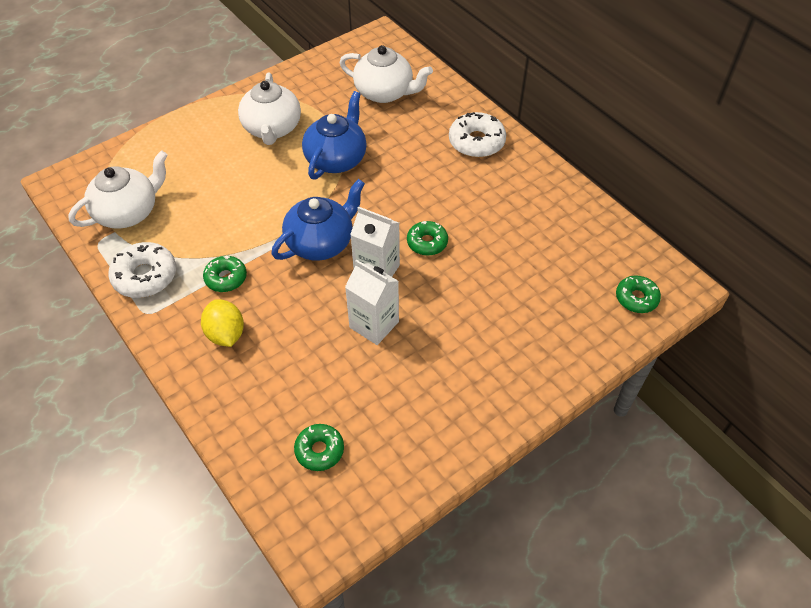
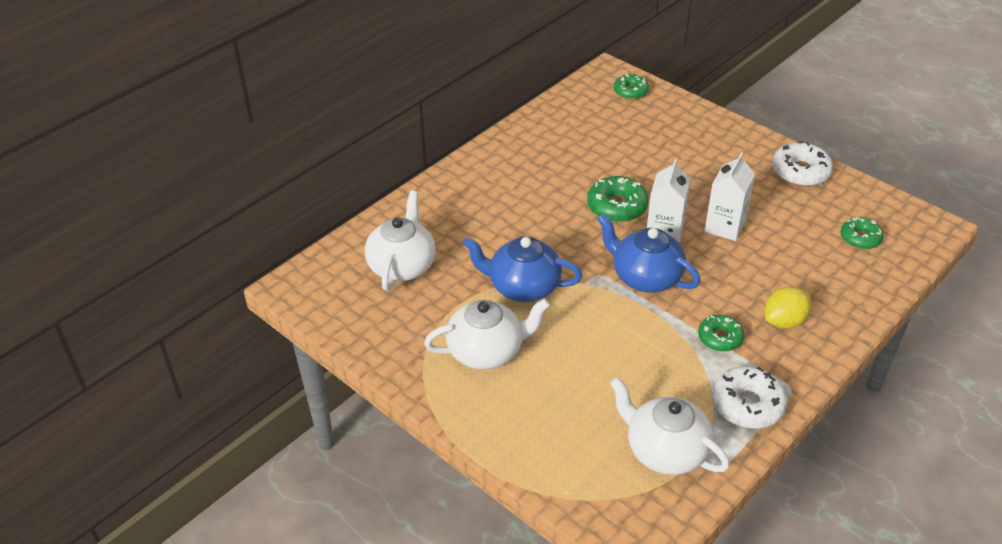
camera: 100 degrees left, 10 degrees down
(427, 242) = (617, 207): green donut -> green donut, size x1.53
(476, 142) = (469, 189): white donut -> white donut (800, 172)

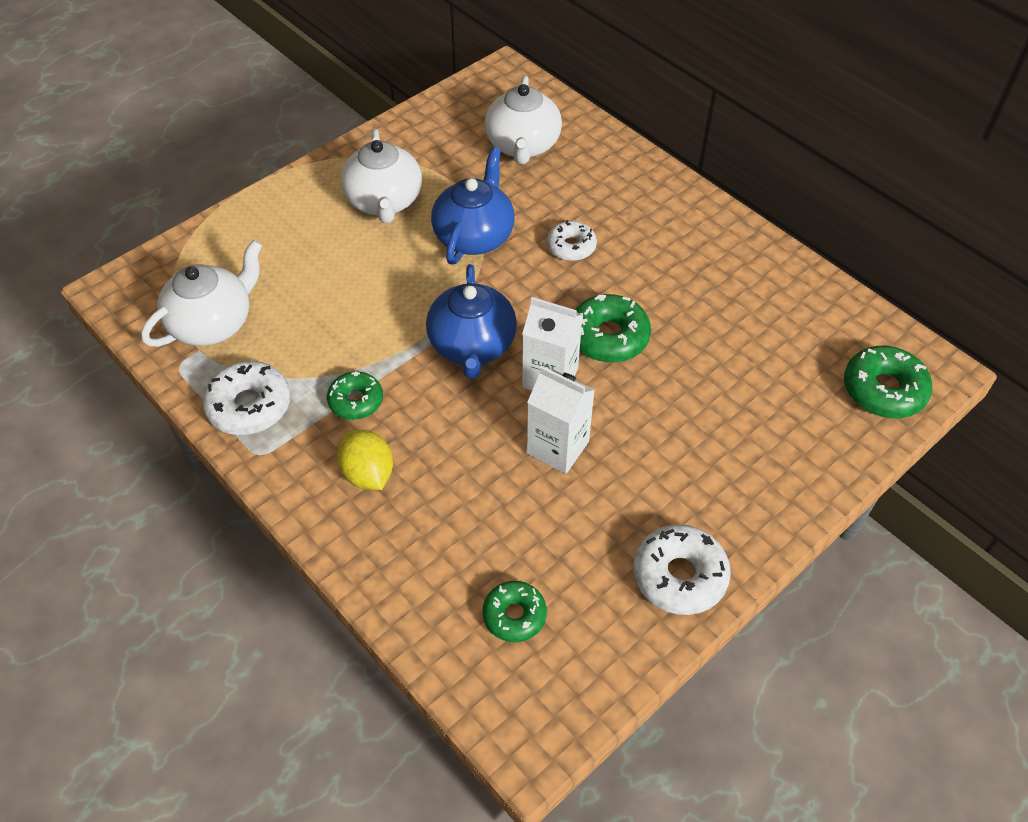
camera: 95 degrees right, 10 degrees up
(402, 266) = (523, 146): white teapot -> white teapot turned 75 degrees clockwise
(526, 230) = (571, 246): none -> white donut
(630, 91) = (883, 390): green donut -> green donut, size x1.53
(645, 277) = (472, 346): blue teapot -> blue teapot turned 135 degrees clockwise

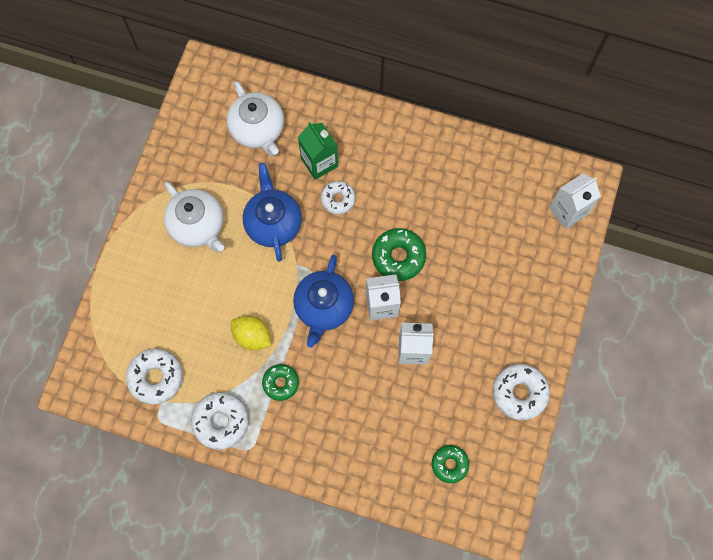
camera: 30 degrees left, 20 degrees up
(213, 323) = (156, 377): white teapot -> white donut
(368, 474) = (319, 426): yellow lemon -> yellow lemon (252, 336)
(472, 346) = (323, 307): blue teapot -> blue teapot turned 45 degrees clockwise
(574, 203) = (319, 162): none -> green carton
(883, 390) = (568, 211): green donut -> white carton

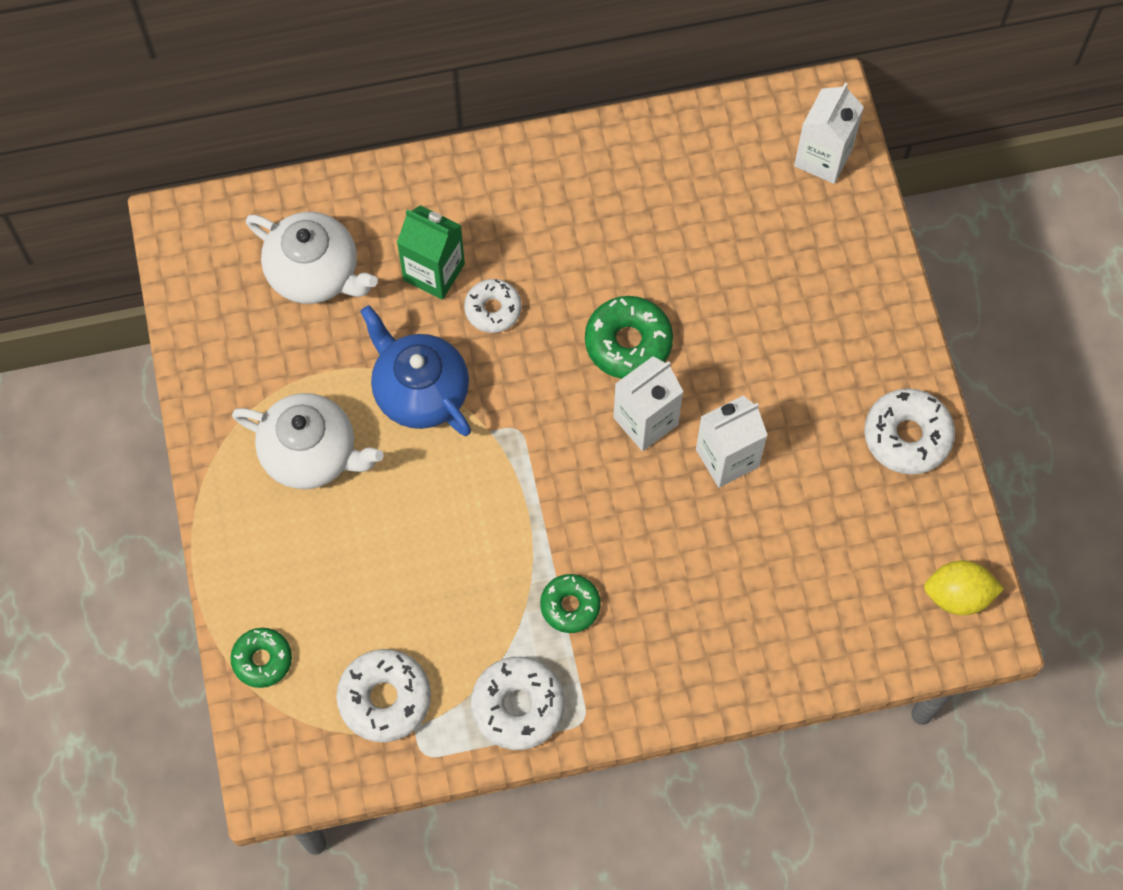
camera: 30 degrees left, 5 degrees down
(252, 336) = (489, 564): yellow lemon -> yellow lemon (958, 595)
(323, 307) = (566, 469): blue teapot -> none
(449, 464) = (872, 584): green donut -> green donut (262, 660)

